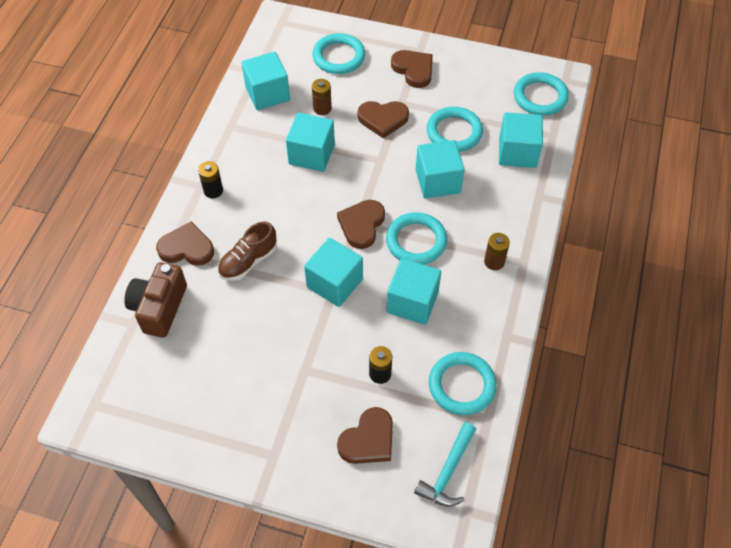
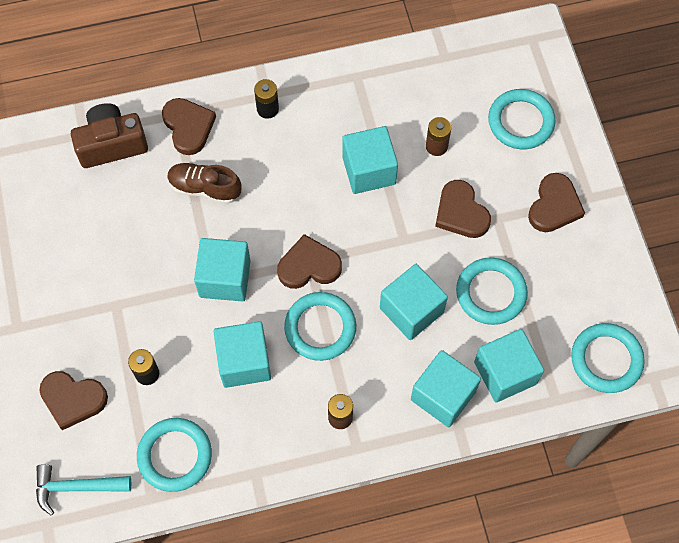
camera: 60 degrees right, 10 degrees up
(267, 93) = (421, 84): turquoise cube -> turquoise cube (443, 395)

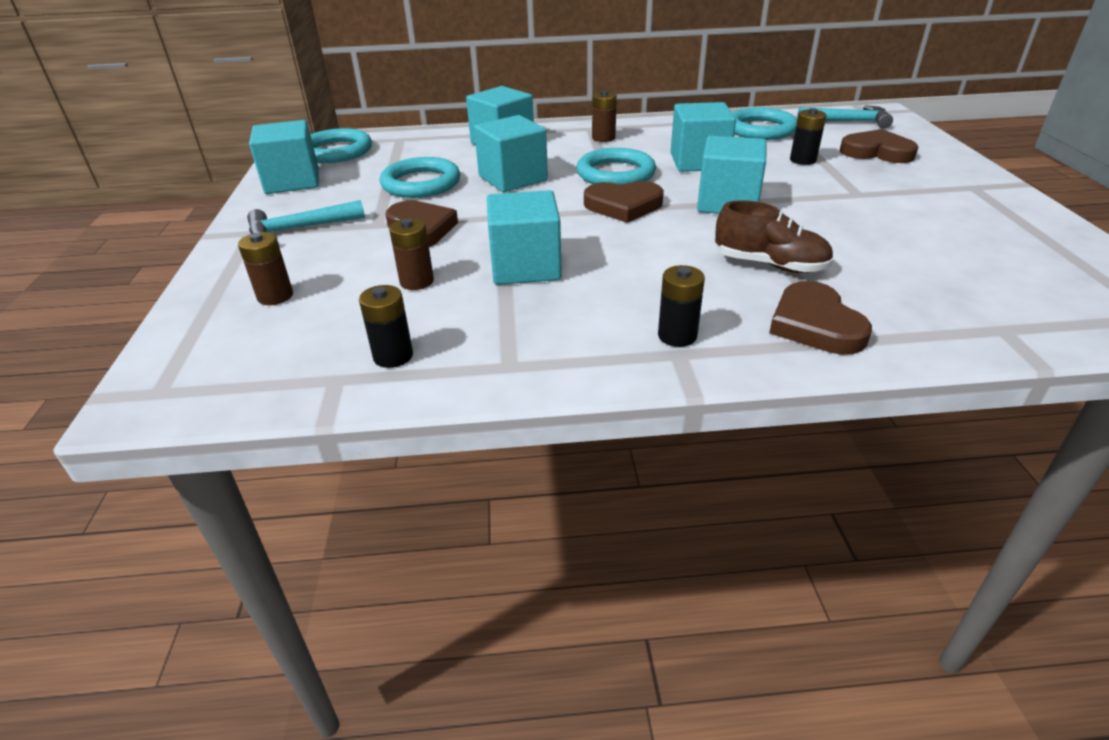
camera: 170 degrees left, 30 degrees down
(112, 144) = (944, 314): brown camera -> none
(422, 76) = (393, 356): none -> black battery
(505, 373) = (437, 149): turquoise cube -> turquoise cube (292, 181)
(520, 121) = (275, 296): turquoise ring -> brown battery
(554, 206) = (300, 228): brown heart -> turquoise hammer

